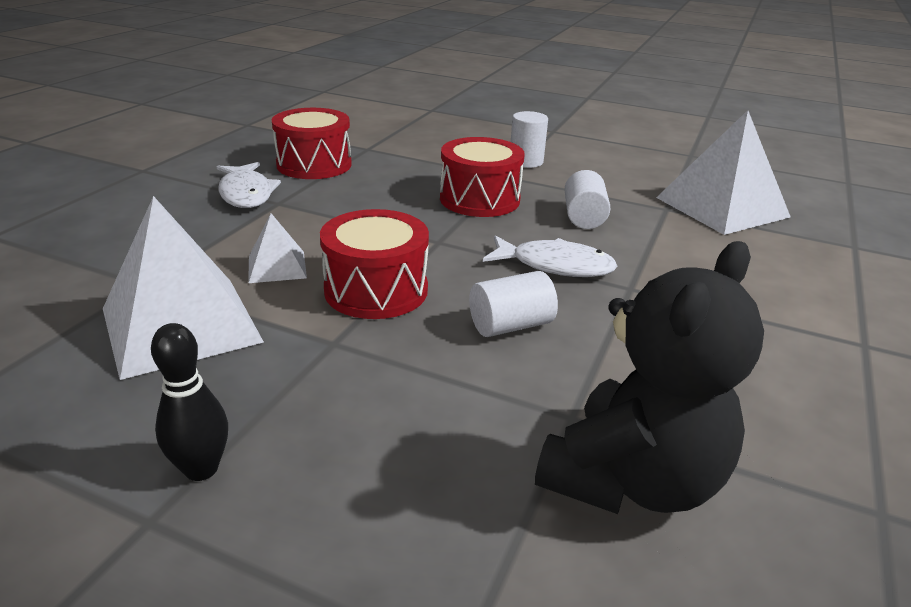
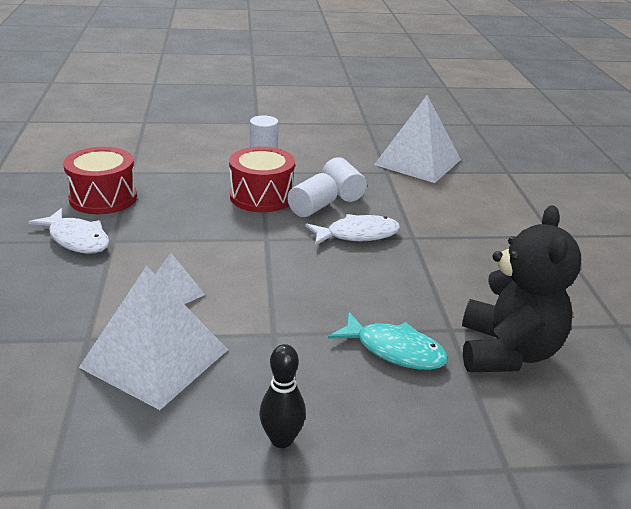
camera: 30 degrees left, 0 degrees up
(376, 290) = (262, 288): red drum -> none
(462, 415) = (394, 350): none -> turquoise fish
(510, 325) = (369, 285): white cylinder -> white cylinder (311, 208)

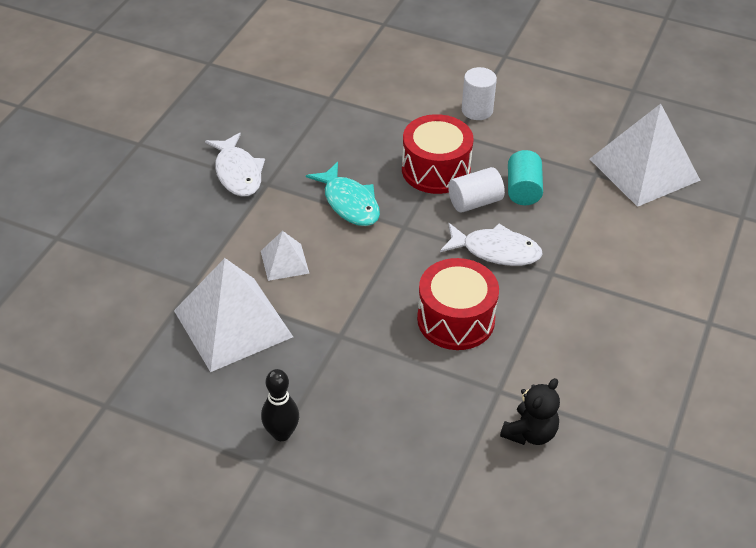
camera: 30 degrees right, 15 degrees up
(103, 198) = (286, 127): red drum -> red drum (456, 319)
(342, 192) = (523, 190): white cylinder -> turquoise cylinder
(394, 350) = (429, 391): turquoise fish -> turquoise fish (349, 203)
(507, 352) = (530, 433): black teddy bear -> black teddy bear, size x0.53

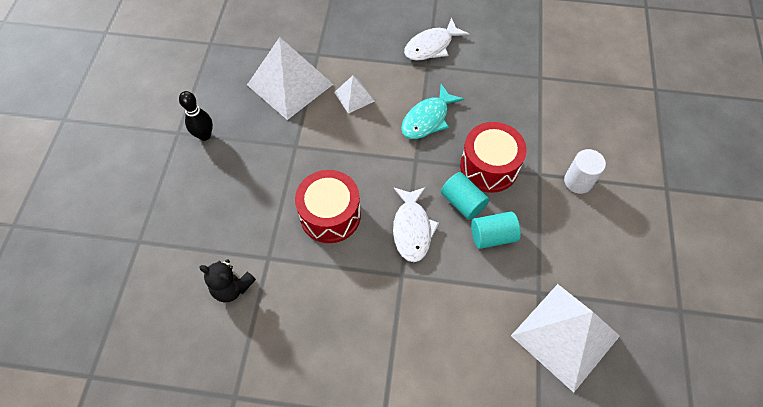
camera: 75 degrees right, 15 degrees up
(475, 202) = (463, 202): white cylinder -> turquoise cylinder

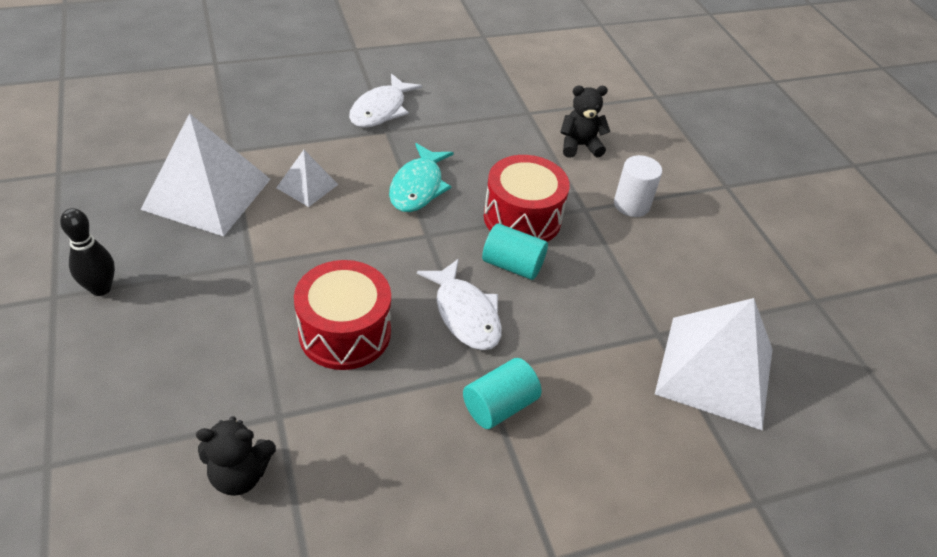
camera: 30 degrees left, 15 degrees down
(492, 236) = (569, 291): turquoise cylinder -> turquoise cylinder (499, 406)
(565, 118) = (579, 146): none -> black teddy bear

